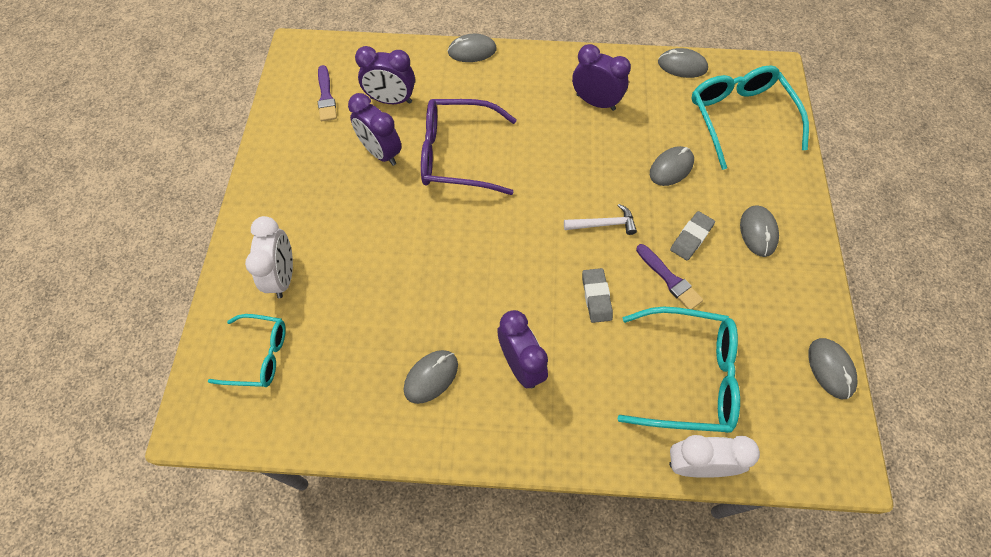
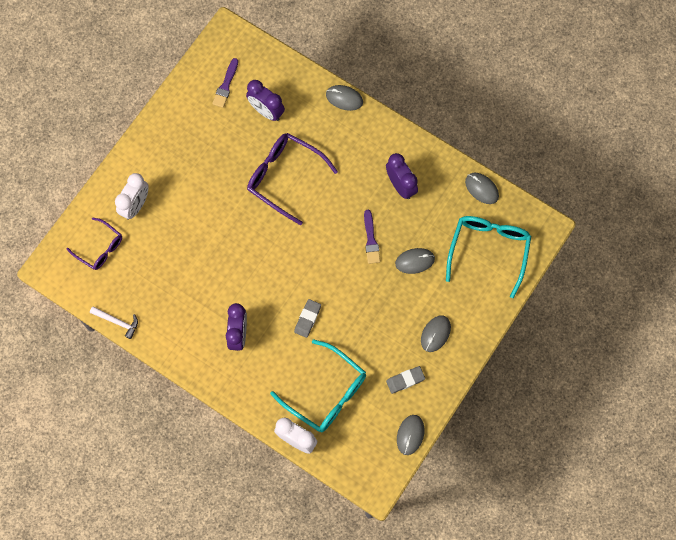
camera: 30 degrees right, 10 degrees up
(259, 355) = (100, 248): turquoise glasses -> purple glasses
(380, 153) = (237, 149): purple clock -> none
(431, 377) = (185, 313): grey mouse -> none
(603, 224) = (344, 276): white hammer -> white hammer (117, 322)
(670, 279) = (358, 332): purple brush -> purple brush (371, 240)
(691, 237) = (391, 314): grey eraser -> grey eraser (405, 380)

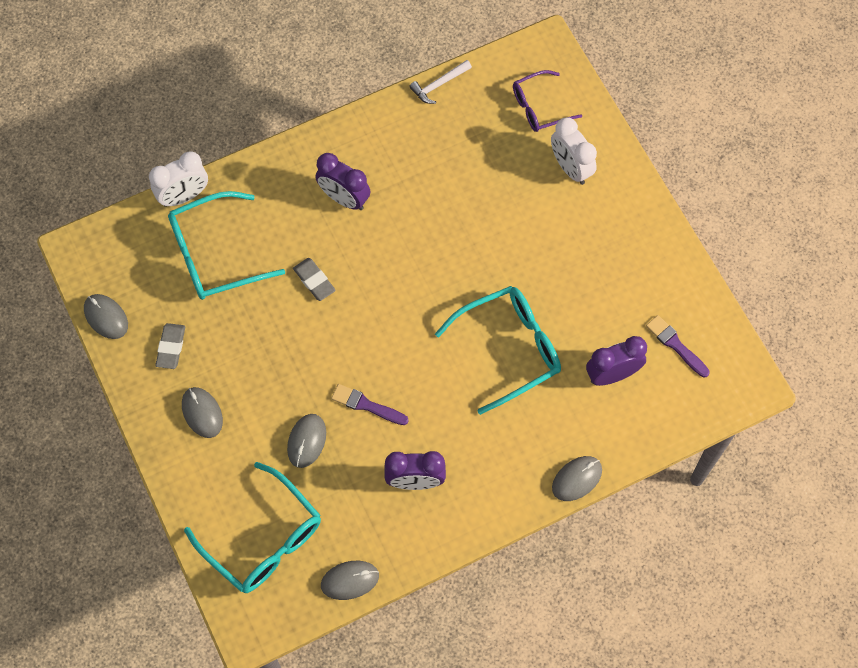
camera: 120 degrees right, 5 degrees down
(284, 177) = (509, 349): purple glasses -> turquoise glasses

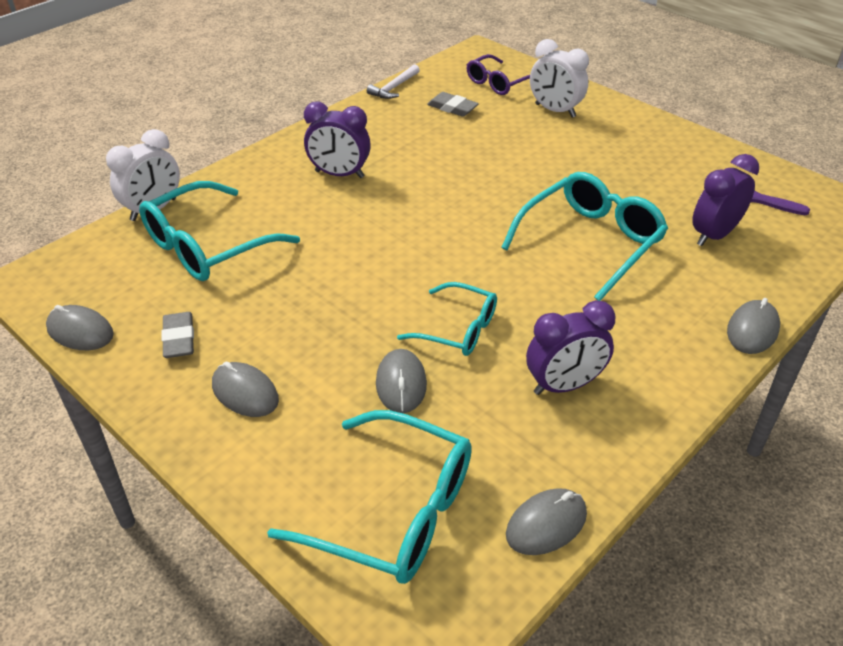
camera: 20 degrees left, 25 degrees down
(314, 281) = (337, 240): grey eraser -> grey eraser (452, 108)
(366, 405) = (458, 329): purple brush -> turquoise glasses

